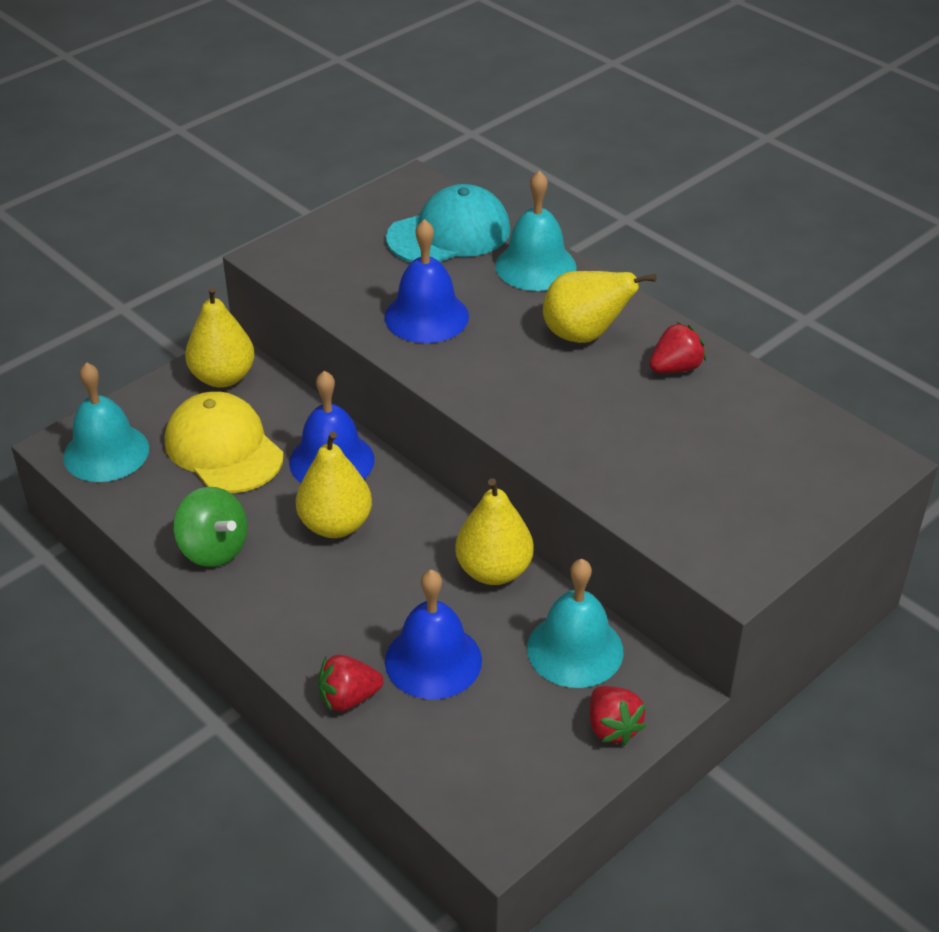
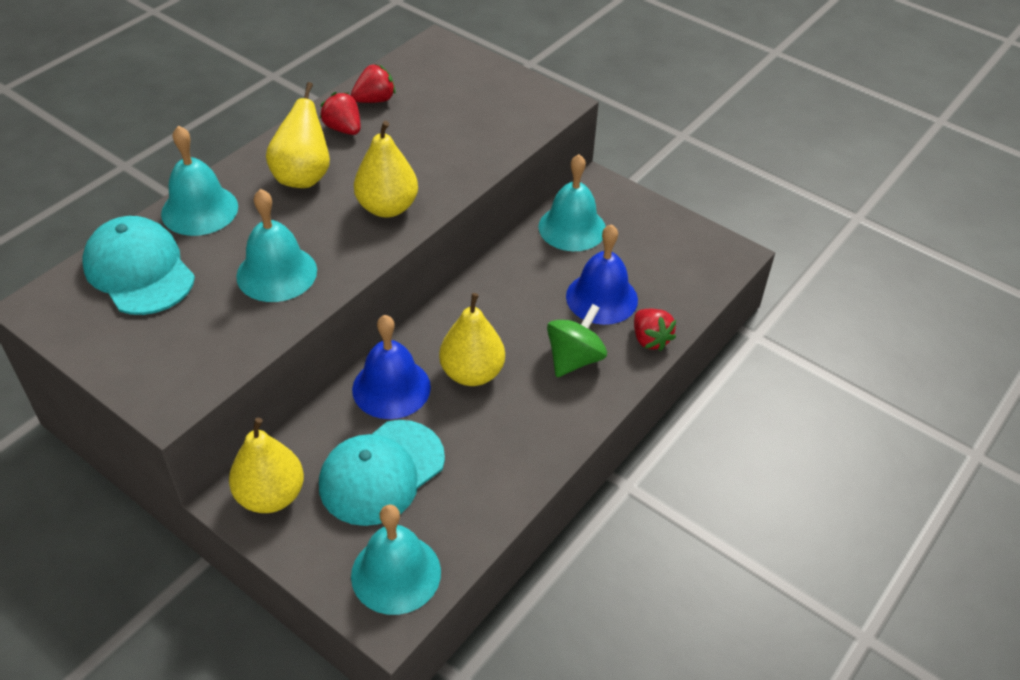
camera: 100 degrees left, 5 degrees up
(214, 549) = (516, 452): green spinning top -> green spinning top (574, 359)
(223, 448) = (381, 472): yellow cap -> turquoise cap
(426, 316) = (276, 273): blue bell -> turquoise bell
(494, 571) = (506, 273): yellow pear -> yellow pear (387, 207)
(612, 728) = (633, 208): red strawberry -> red strawberry (375, 100)

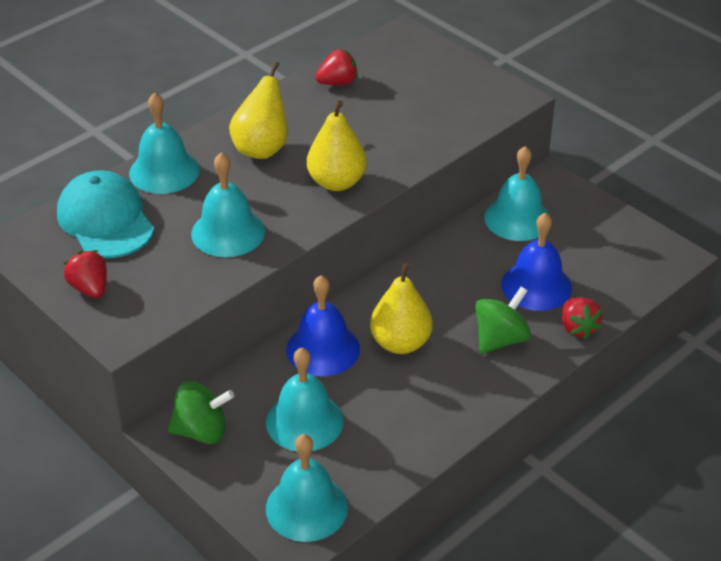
camera: 10 degrees right, 5 degrees down
(271, 496) = (202, 431): yellow pear -> green spinning top
(343, 129) = (304, 107): red strawberry -> red strawberry (90, 288)
(381, 472) = (304, 421): turquoise cap -> turquoise bell

